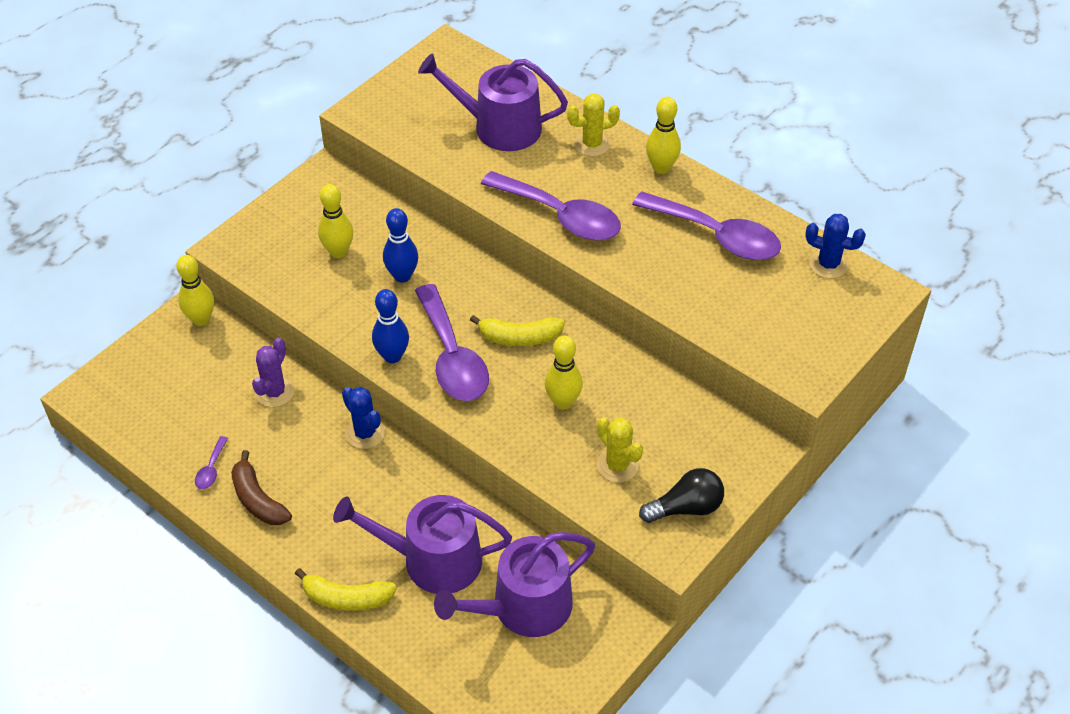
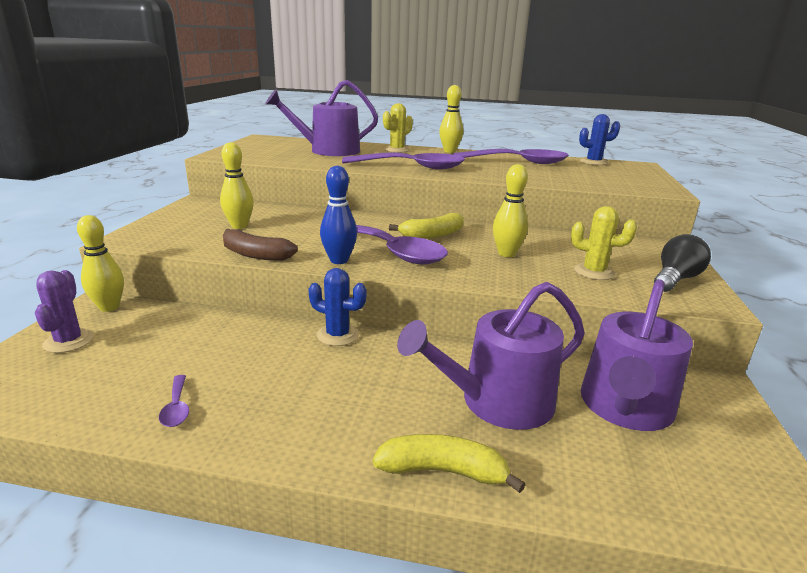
camera: 30 degrees left, 25 degrees down
(257, 499) = (256, 416): brown banana -> brown banana (255, 254)
(275, 392) = (221, 332): purple cactus -> purple cactus (68, 341)
(346, 598) = (443, 471): yellow banana -> yellow banana turned 150 degrees counterclockwise
(402, 276) = (306, 227): blue bowling pin -> none

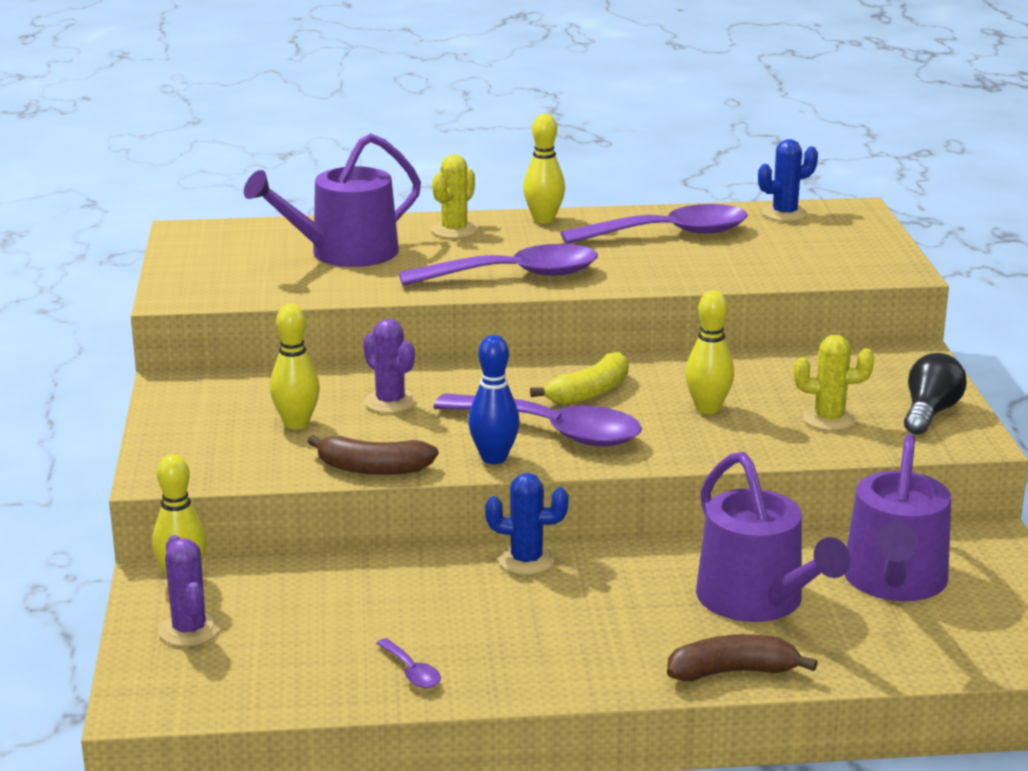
camera: 15 degrees left, 0 degrees up
(306, 223) = (390, 402): none -> purple cactus
(443, 471) = (733, 672): yellow banana -> brown banana
(497, 402) = (757, 601): purple watering can -> purple watering can turned 75 degrees counterclockwise

